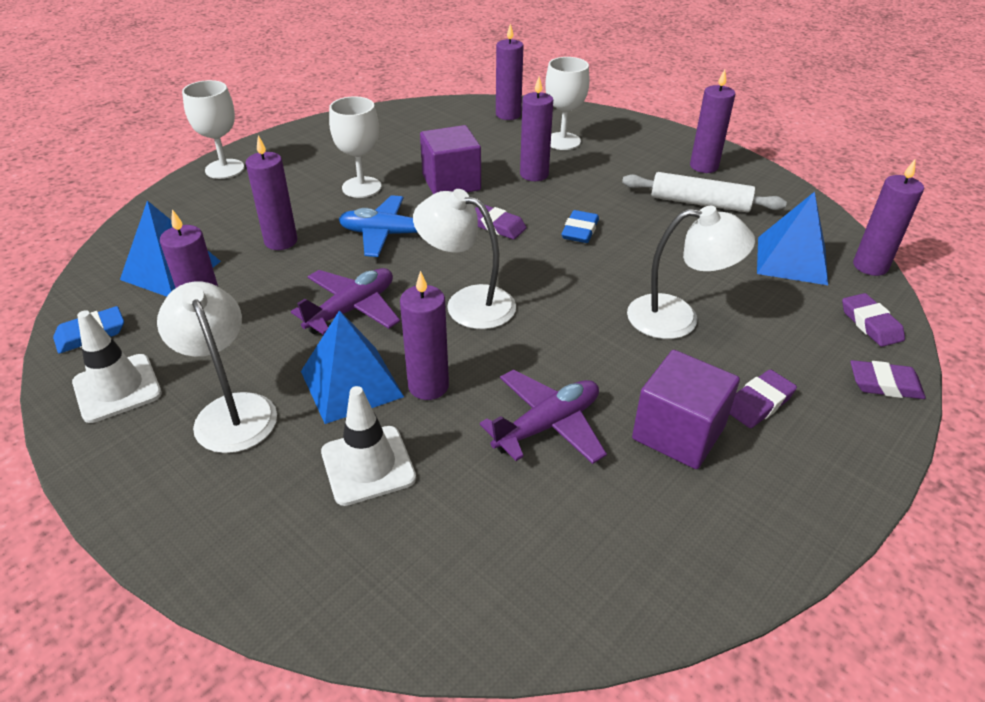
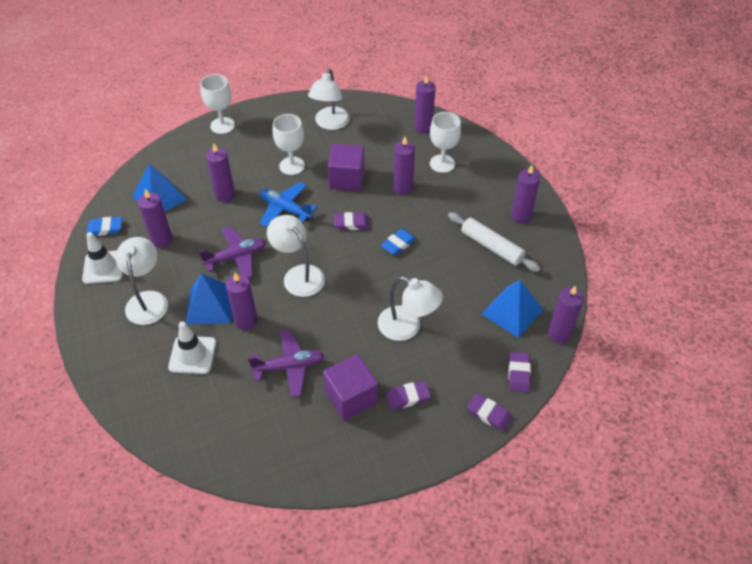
camera: 25 degrees right, 10 degrees up
(383, 136) = (330, 124): none -> white lamp
(497, 226) = (351, 223): purple eraser -> purple eraser turned 60 degrees counterclockwise

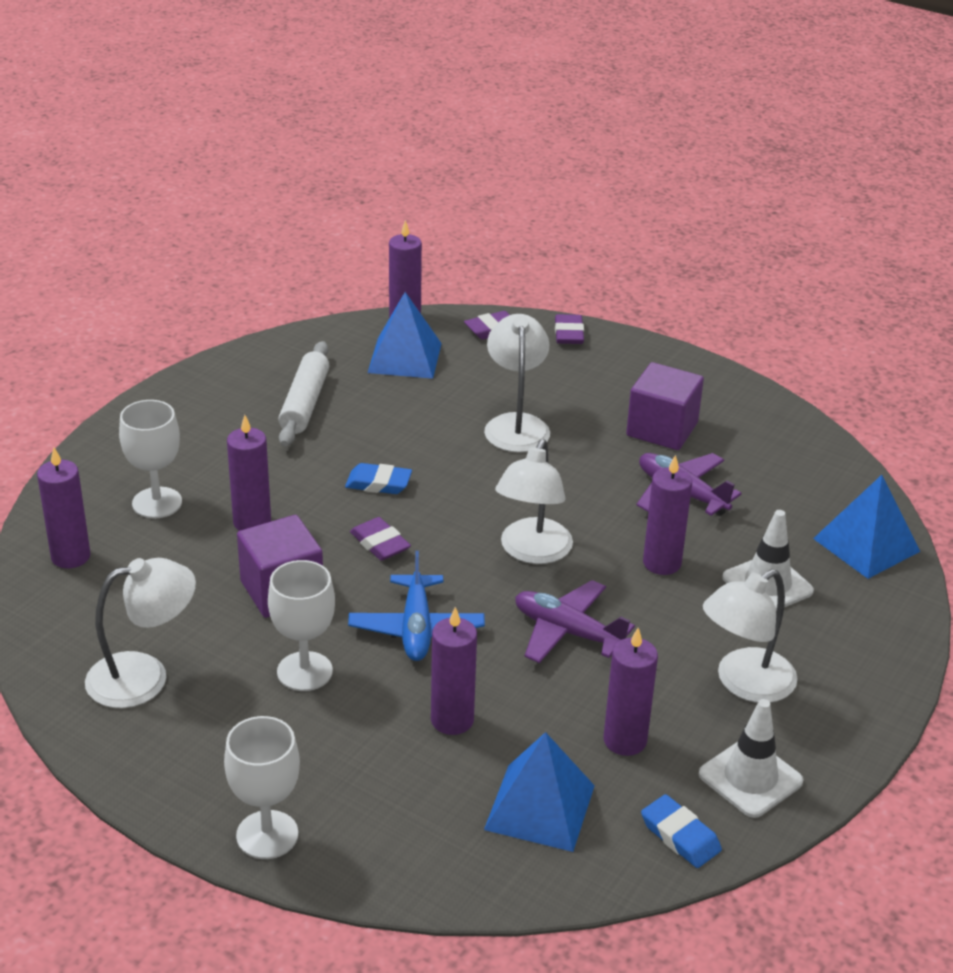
camera: 125 degrees left, 15 degrees down
(210, 305) = (677, 611): blue pyramid -> blue pyramid (866, 545)
(407, 397) = (613, 391): purple eraser -> none
(520, 216) = (219, 397): purple candle -> none

